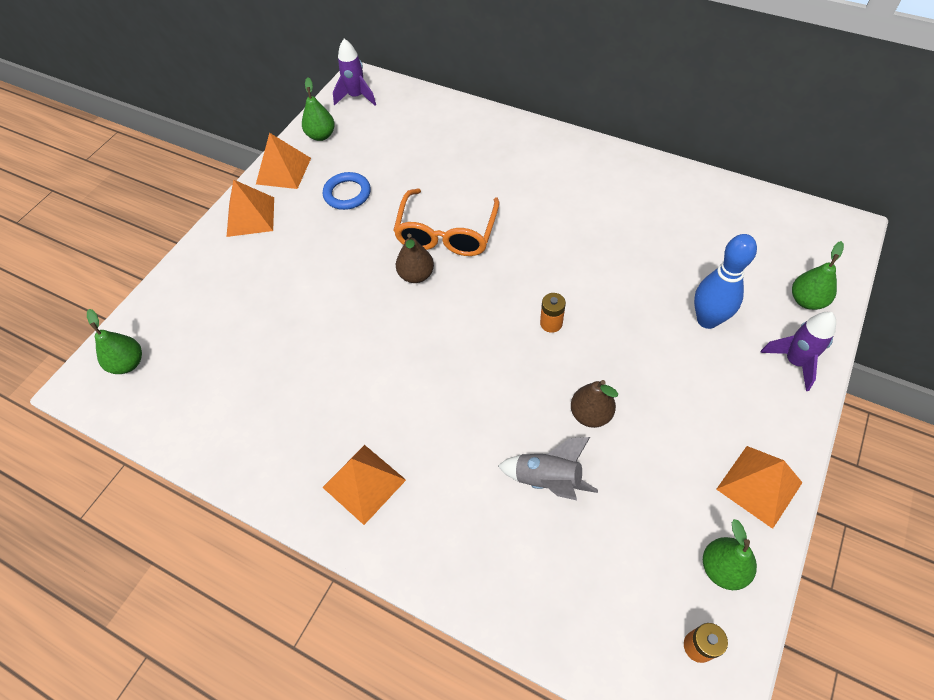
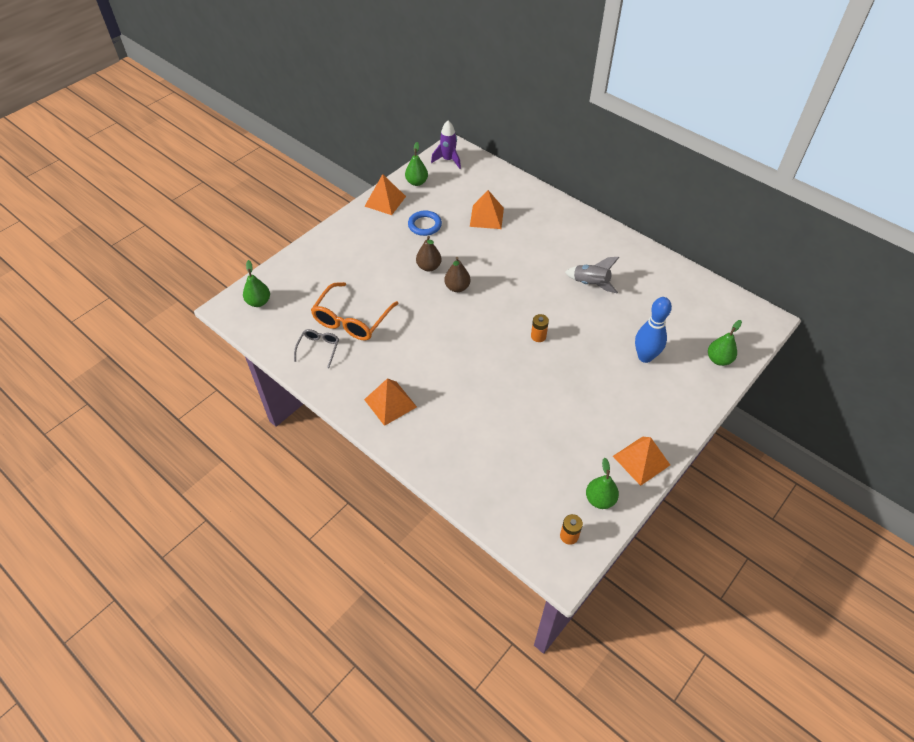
camera: 10 degrees right, 5 degrees down
(235, 418) = (318, 348): none -> grey glasses
(250, 216) = (356, 227): orange pyramid -> orange pyramid (486, 217)
(446, 233) = (485, 265): orange glasses -> orange glasses (352, 320)
(548, 480) = (506, 427): grey rocket -> grey rocket (591, 284)
(590, 414) = (546, 396): brown pear -> brown pear (429, 267)
(794, 362) = (694, 395): purple rocket -> none

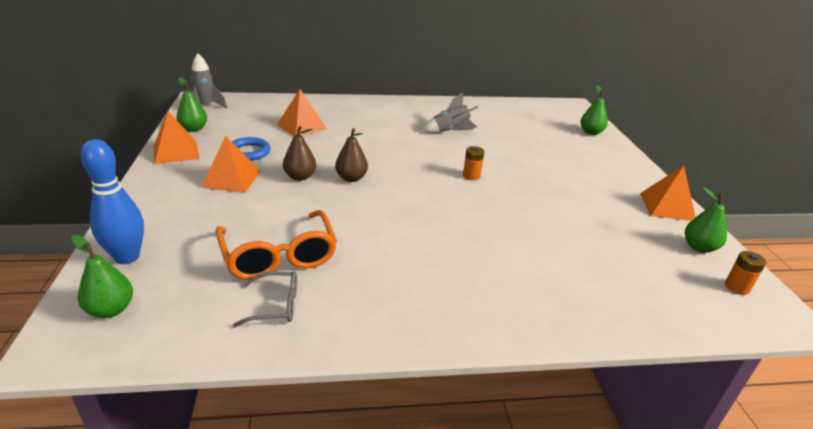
camera: 50 degrees left, 20 degrees down
(318, 348) = (276, 305): grey glasses -> grey glasses turned 120 degrees clockwise
(390, 403) = (439, 300): orange pyramid -> orange pyramid (231, 179)
(448, 160) = (206, 107): purple rocket -> grey rocket
(645, 357) = (555, 151): blue bowling pin -> blue bowling pin (127, 257)

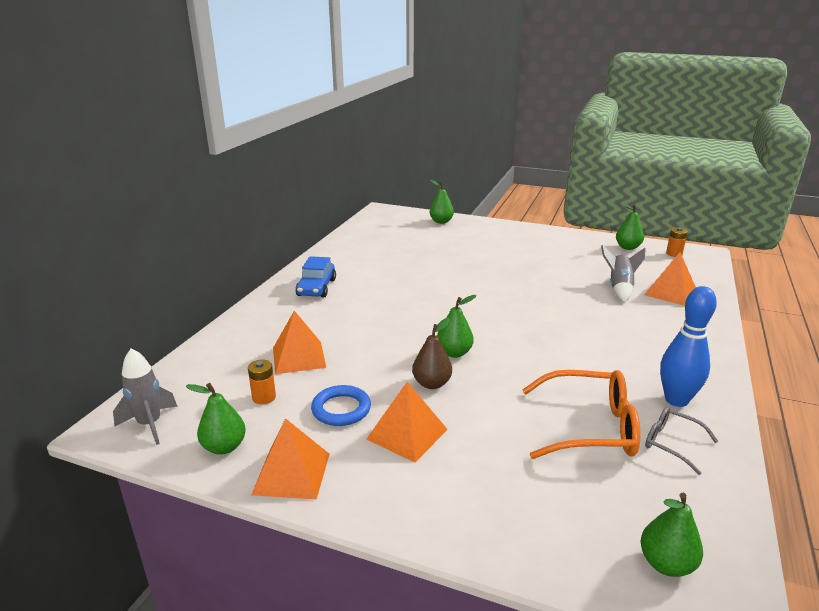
camera: 60 degrees left, 5 degrees down
(127, 257) = (561, 544): blue bowling pin -> blue bowling pin (676, 400)
(276, 305) = (671, 443): grey glasses -> grey glasses turned 75 degrees counterclockwise
(351, 178) = (454, 353): brown pear -> green pear
(401, 111) = (316, 288): none -> blue car
(450, 131) = (388, 276): grey rocket -> grey rocket (619, 288)
(471, 176) = (486, 292): orange battery -> orange battery (264, 397)
(667, 206) = (573, 238): orange pyramid -> orange pyramid (670, 292)

